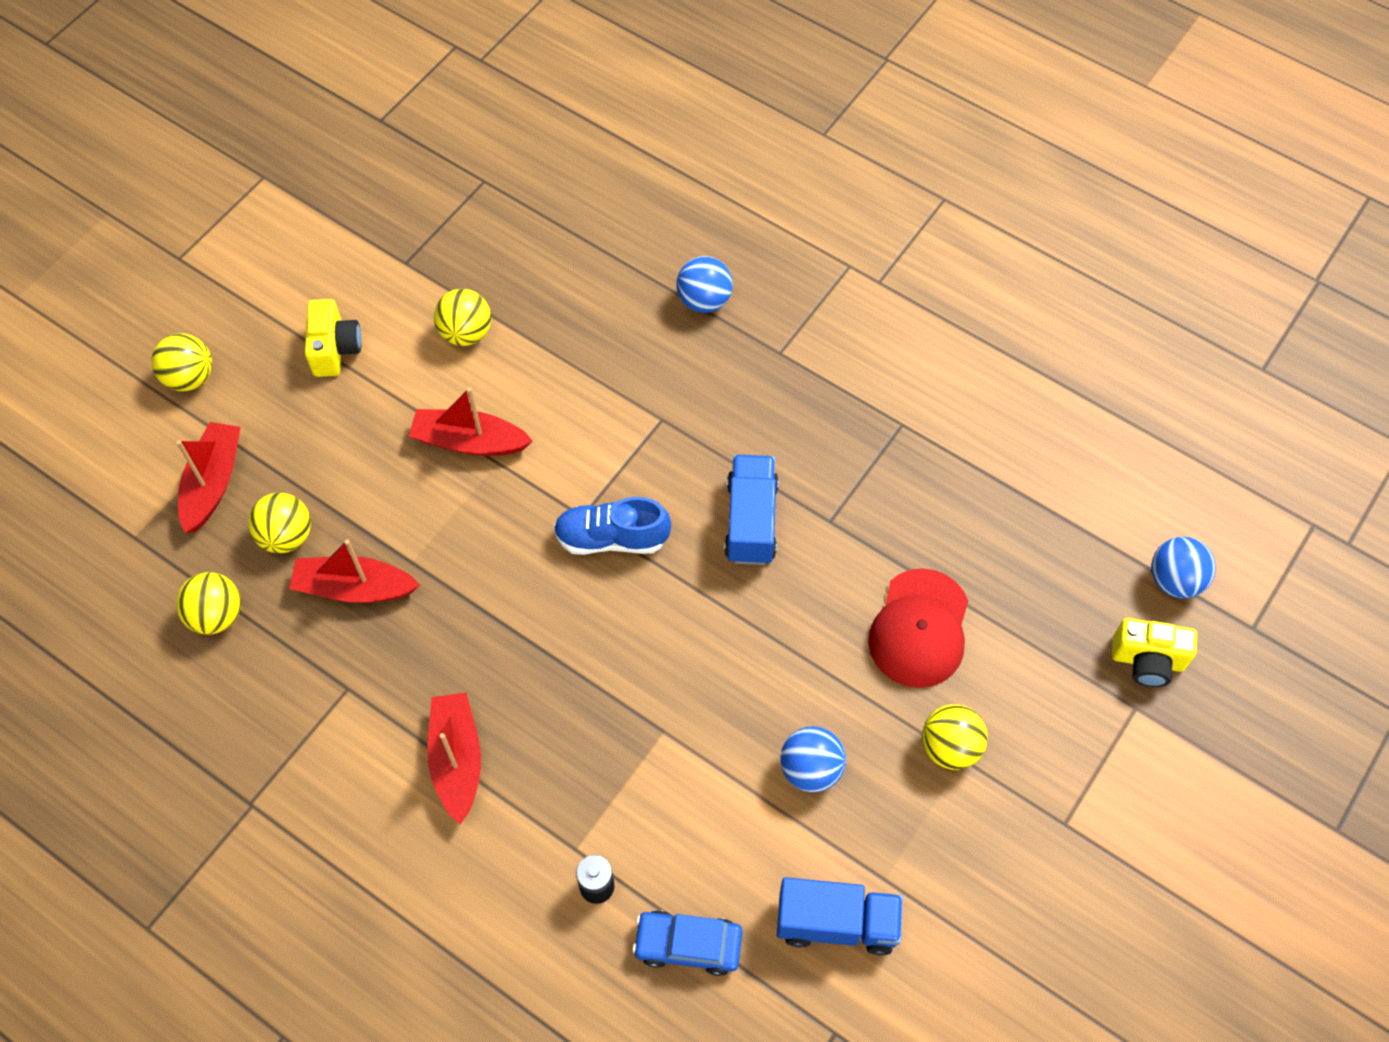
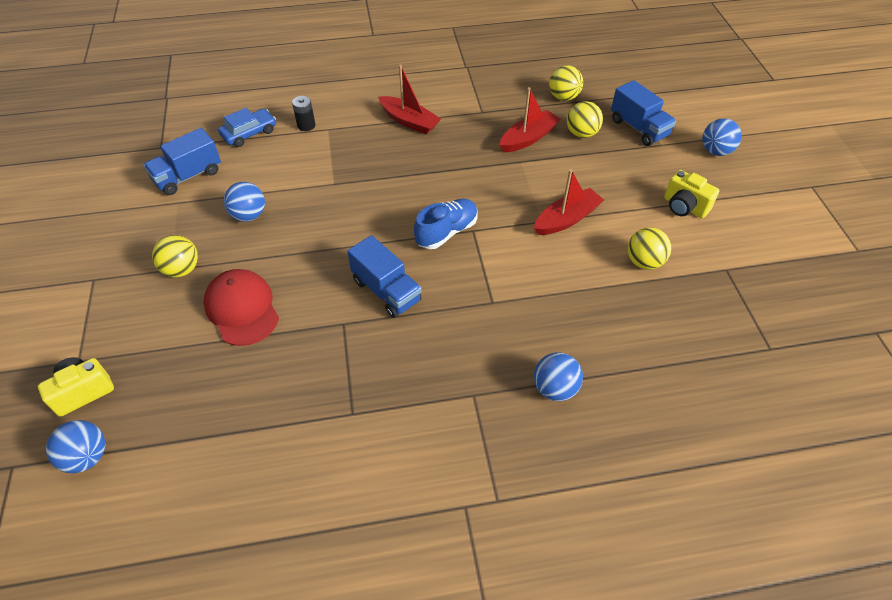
camera: 135 degrees right, 10 degrees down
(190, 377) = (715, 151): yellow ball -> blue ball
(213, 483) = (638, 128): red boat -> blue truck

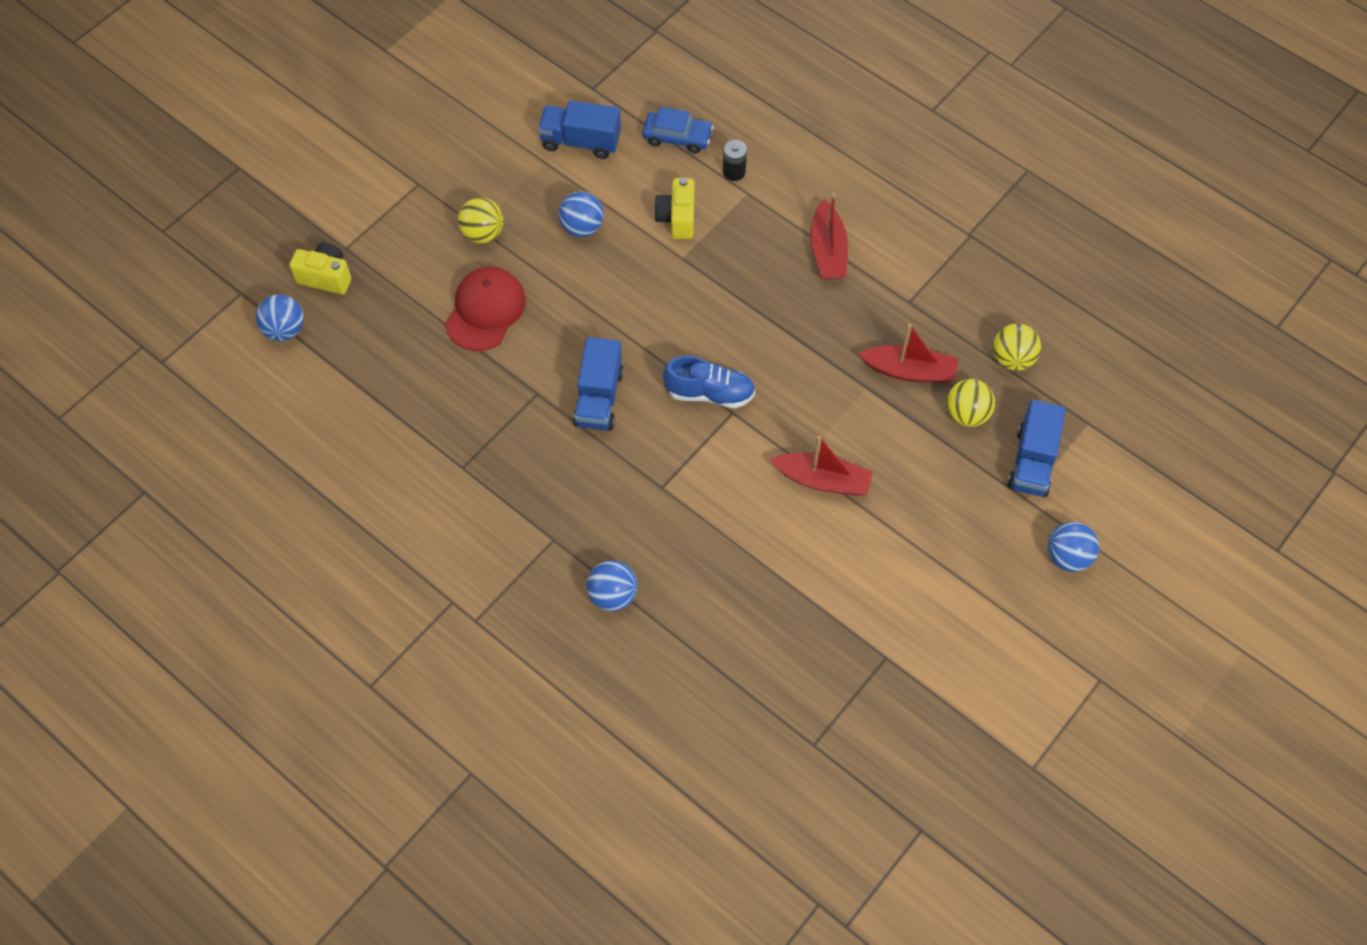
camera: 50 degrees right, 10 degrees up
(644, 262) = (828, 580): yellow ball -> none
(684, 207) = (943, 573): yellow camera -> yellow camera (677, 218)

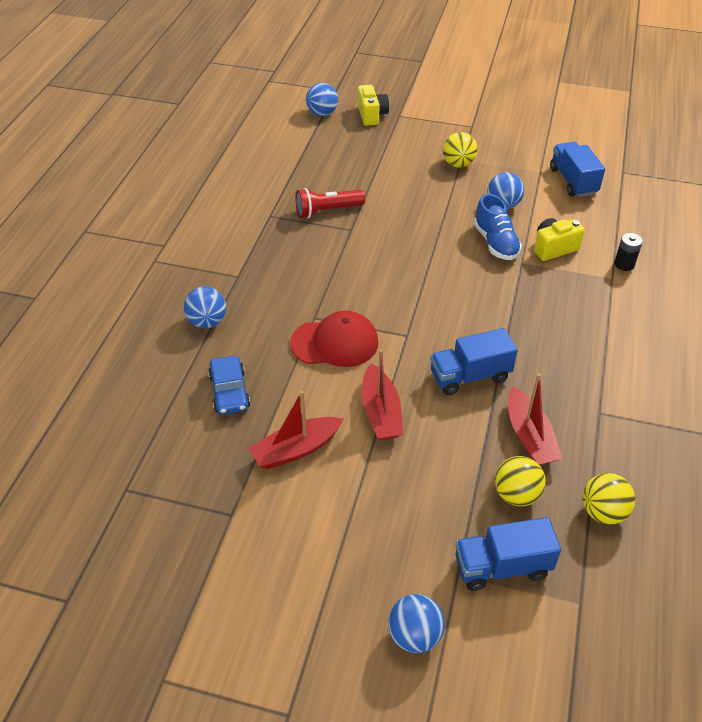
camera: 65 degrees right, 15 degrees down
(485, 310) = (399, 185): red cap -> red cap (335, 343)
(489, 404) = (327, 211): none -> red flashlight
(599, 398) = (368, 260): blue truck -> blue truck (470, 376)
(677, 137) = (624, 225): blue car -> blue car (229, 391)
(709, 393) = (414, 316): blue shoe -> blue shoe (495, 243)
(828, 251) = (602, 342): red boat -> red boat (296, 449)

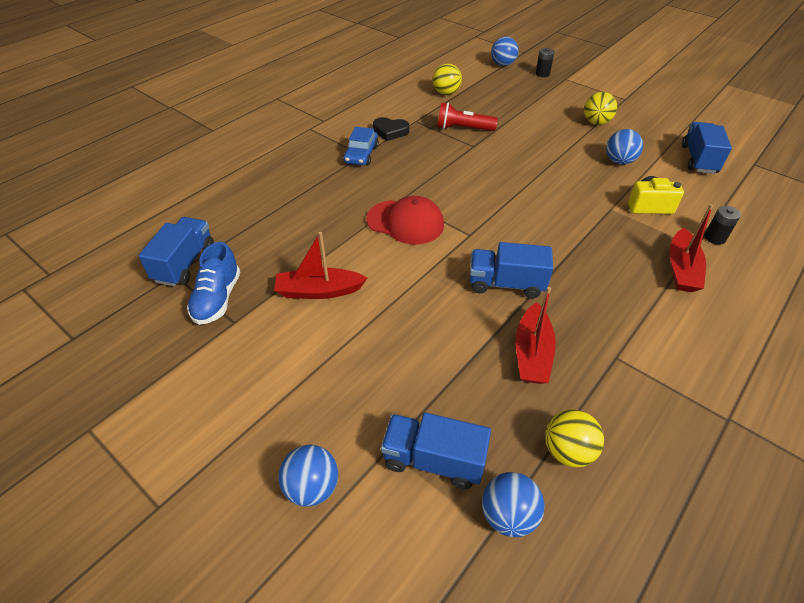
camera: 25 degrees right, 0 degrees up
(129, 472) = (185, 263): none -> blue truck
(207, 322) = (318, 178): blue ball -> blue ball (508, 515)
(229, 391) = (299, 231): blue car -> blue car (361, 154)
(250, 237) = (390, 131): none -> black heart
(371, 115) = (542, 74): yellow camera -> black battery
(380, 412) = (408, 286): red boat -> red boat (681, 269)
(495, 243) = (595, 187): blue shoe -> blue shoe (217, 299)
(516, 494) = (488, 400): yellow ball -> yellow ball (446, 93)

